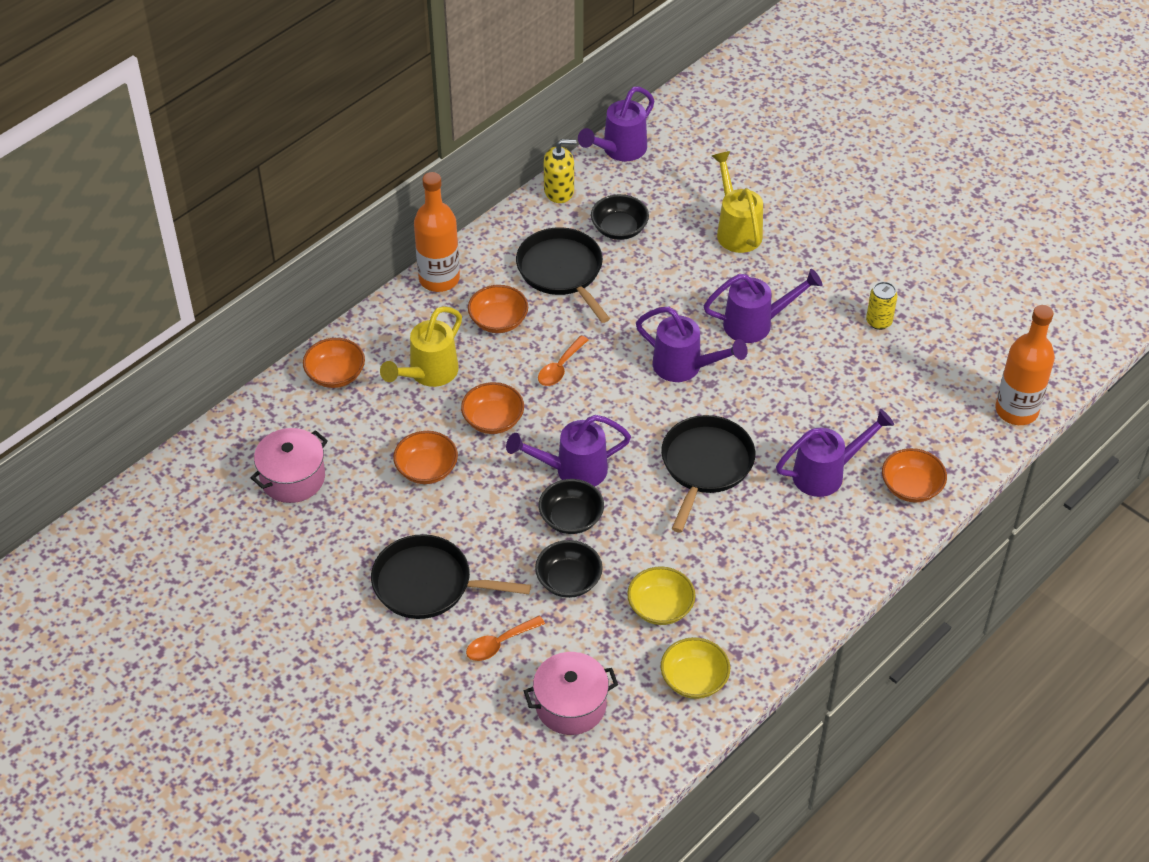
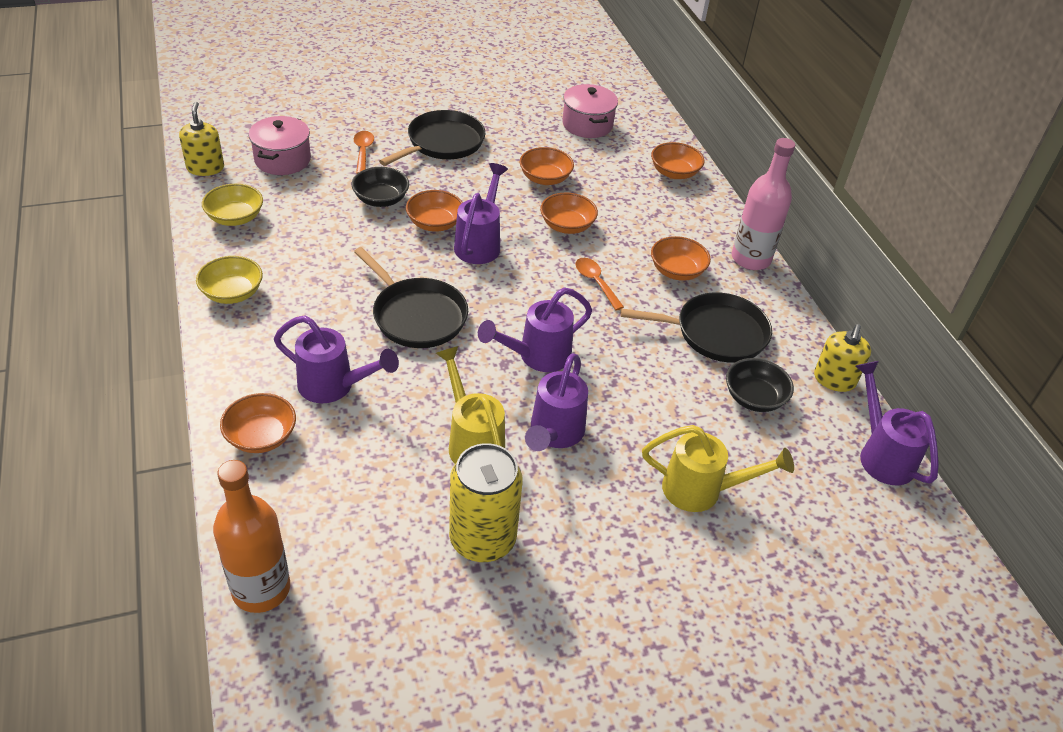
camera: 115 degrees right, 5 degrees down
(428, 374) = (642, 213): yellow watering can -> yellow watering can (472, 441)
(439, 279) = (750, 259): orange bottle -> pink bottle
(571, 518) = (435, 223): black bowl -> orange bowl
(640, 764) = (205, 168): none -> yellow soap dispenser
(660, 607) = (311, 230): yellow bowl -> yellow bowl (232, 293)
(827, 473) = (334, 386): purple watering can -> purple watering can turned 75 degrees counterclockwise
(879, 321) = (482, 539): yellow can -> yellow can, size x1.95

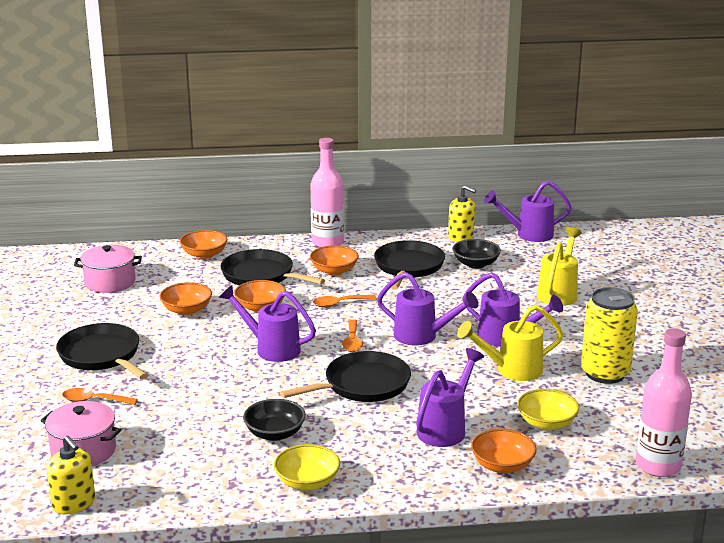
camera: 75 degrees left, 20 degrees down
(205, 168) = (74, 503): yellow soap dispenser -> yellow soap dispenser turned 135 degrees counterclockwise
(235, 218) = (180, 481): yellow bowl -> yellow bowl (546, 423)
(261, 589) = (658, 465): orange bottle -> pink bottle
(381, 199) = (184, 394): black bowl -> black bowl (275, 433)
(435, 223) = (234, 368): orange bowl -> none
(510, 300) = (352, 341): none -> orange spoon
(536, 357) = (423, 336): purple watering can -> purple watering can turned 45 degrees counterclockwise
(642, 217) = (261, 275): none -> black pan

